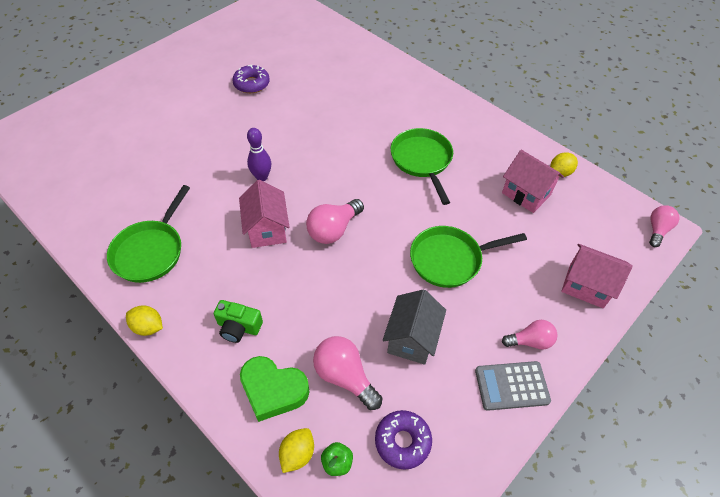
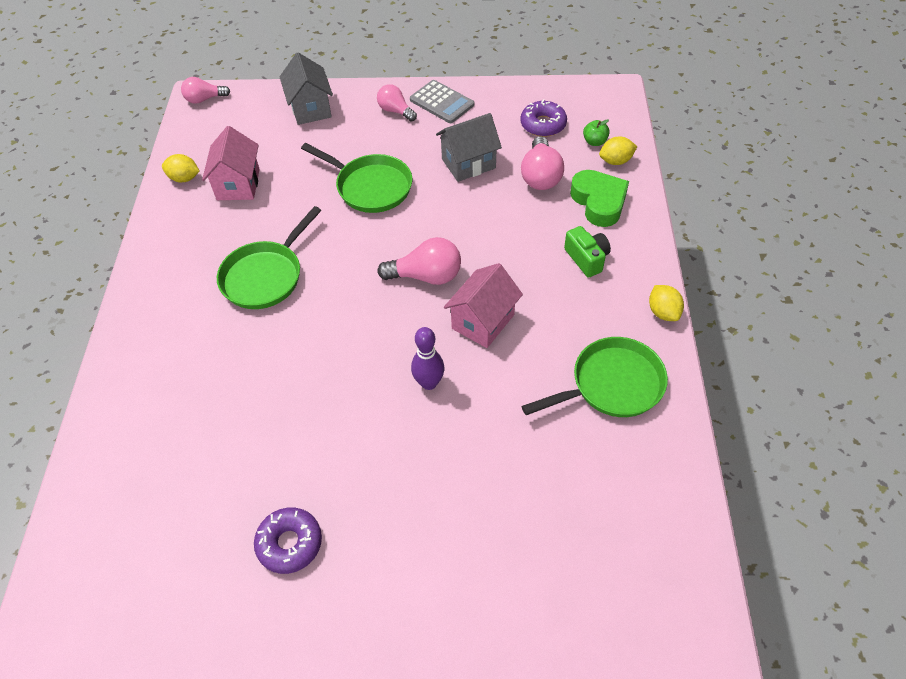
camera: 130 degrees left, 0 degrees up
(586, 286) = (310, 108): pink house -> grey house

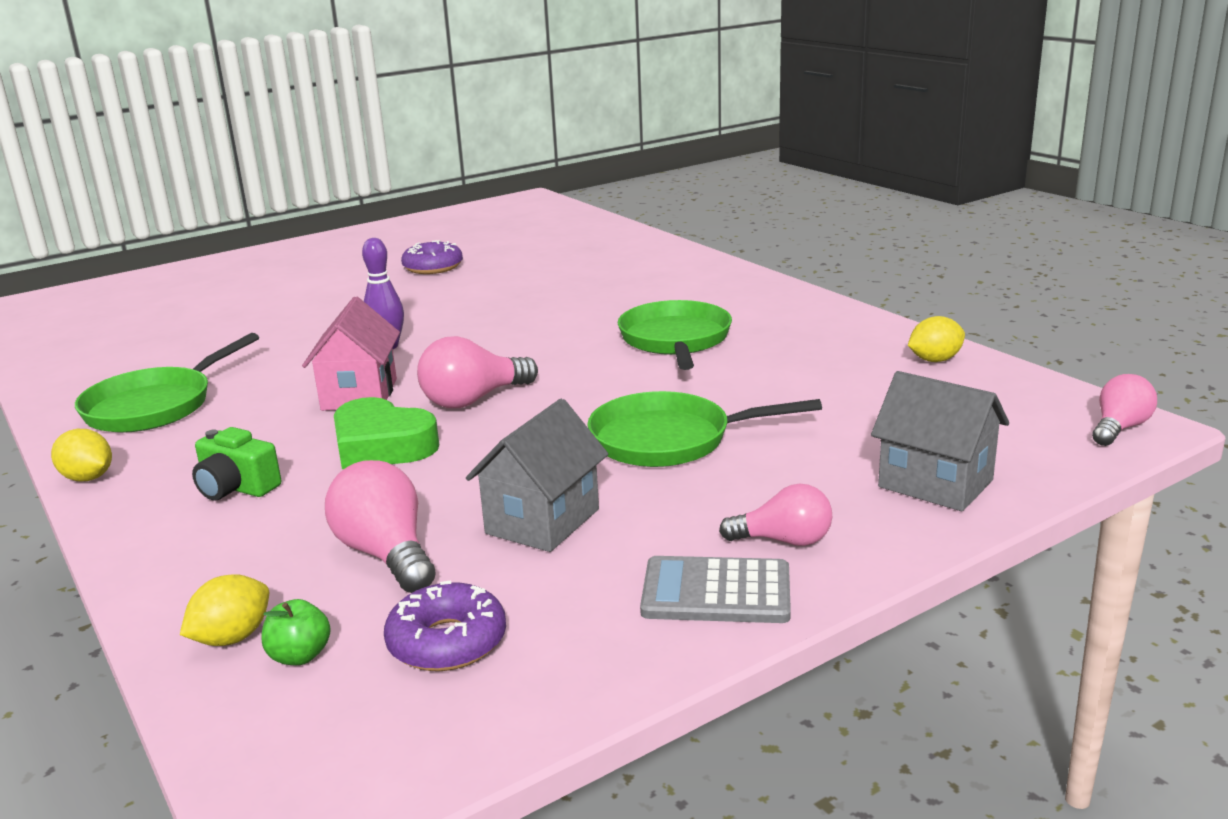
camera: 145 degrees right, 30 degrees down
(238, 184) = (856, 379): pink house -> none
(599, 202) = (244, 560): green heart -> green heart (382, 446)

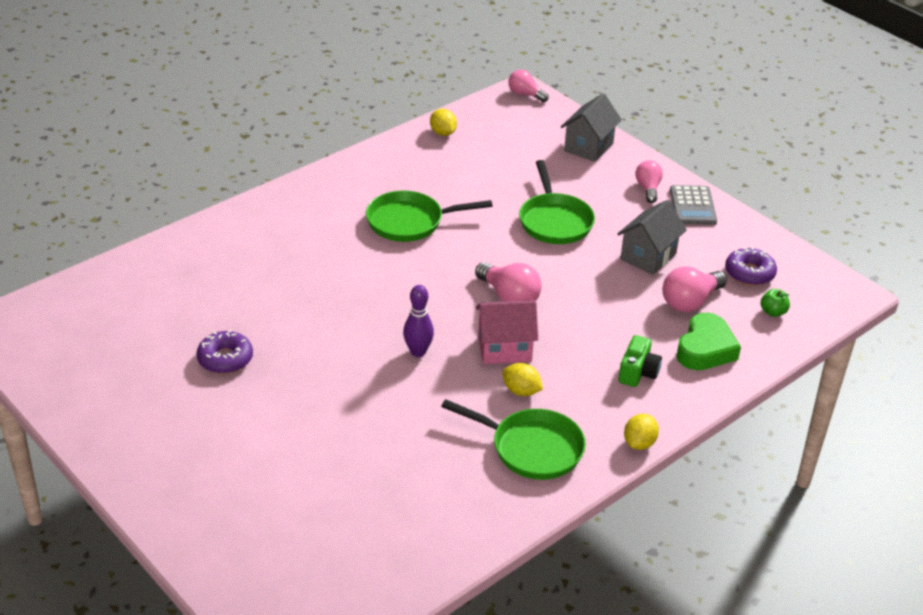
camera: 100 degrees left, 15 degrees up
(232, 638) = (768, 335): yellow lemon -> yellow lemon (521, 391)
(382, 446) = (577, 325): green heart -> green heart (705, 349)
(542, 521) = (648, 256): grey house -> grey house turned 75 degrees counterclockwise

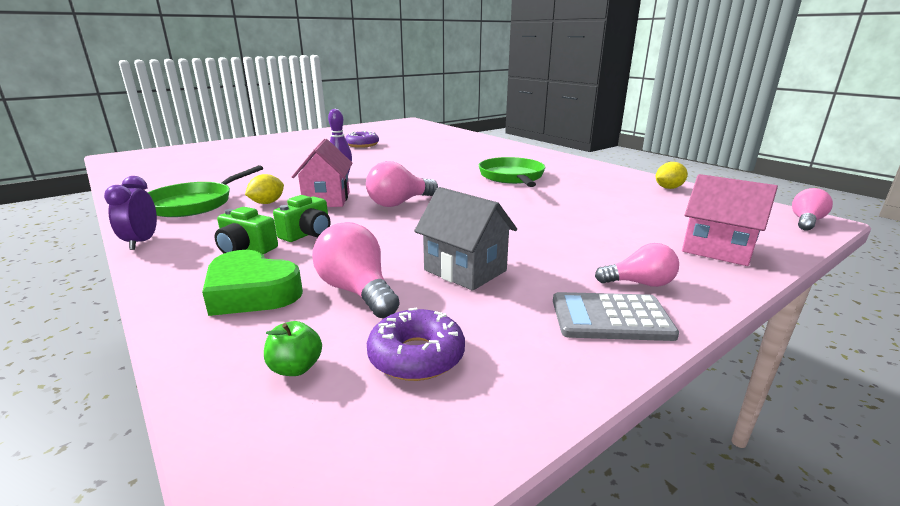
camera: 95 degrees right, 15 degrees down
(554, 221) = (531, 224): green pan -> none
(588, 147) = (717, 250): grey house -> pink house
(599, 344) = (307, 234): none -> green camera
(639, 443) = (142, 242): yellow lemon -> purple clock

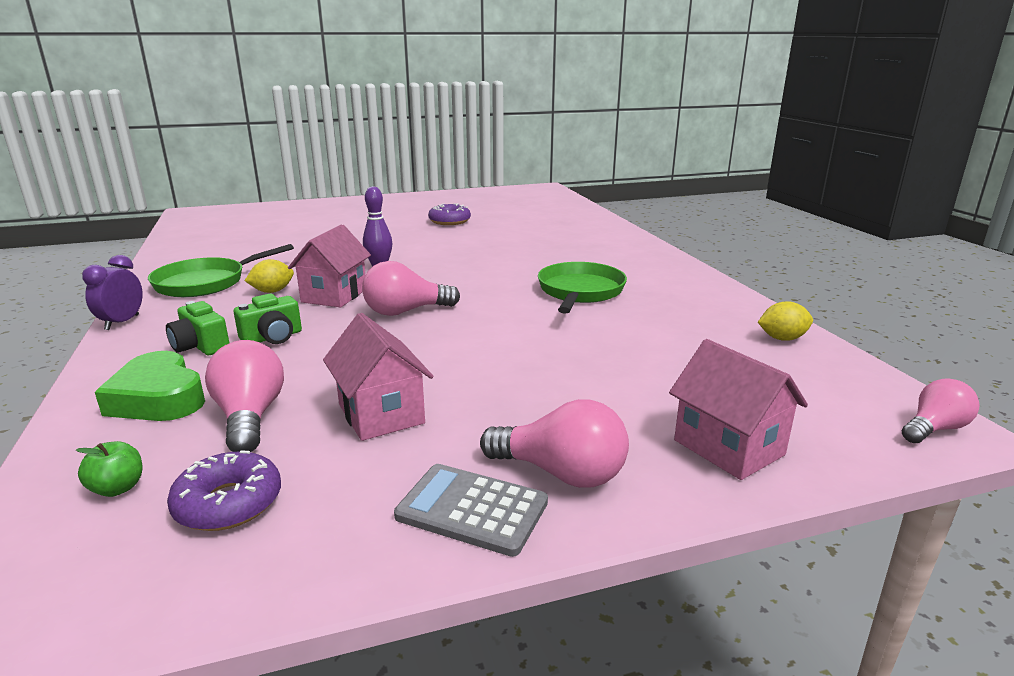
camera: 20 degrees right, 0 degrees up
(465, 270) = (381, 414): grey house -> pink house
(639, 283) = (561, 473): pink light bulb -> pink light bulb, size x1.50

